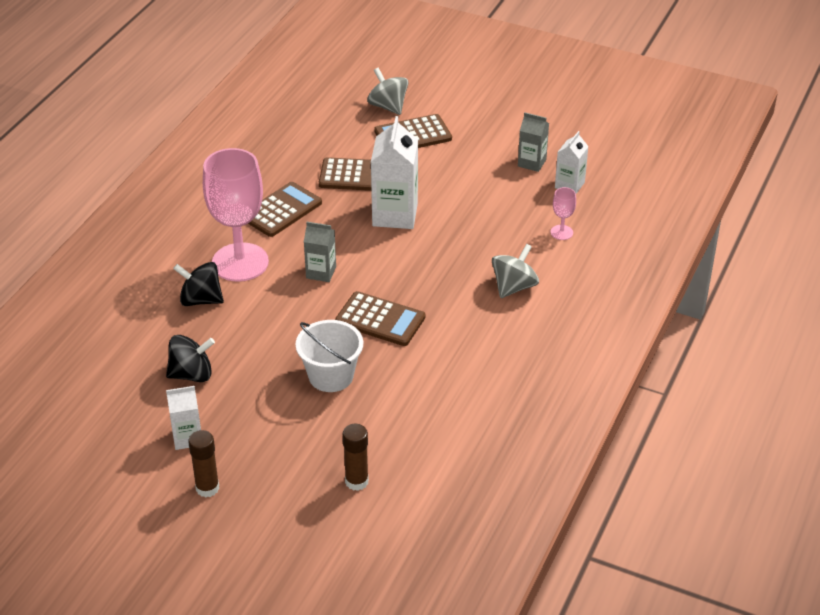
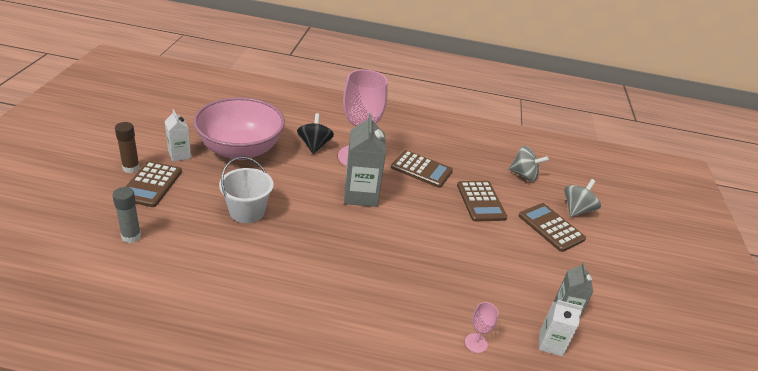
camera: 70 degrees right, 5 degrees down
(192, 374) = (240, 150): black spinning top -> pink bowl
(321, 272) = (361, 195): grey carton -> grey carton, size x1.75
(356, 481) = (131, 236): brown glue stick -> grey glue stick
(380, 320) = (316, 231): brown calculator -> brown calculator (151, 184)
(395, 215) = (445, 227): white carton -> none
(514, 287) = (383, 312): grey spinning top -> grey spinning top (524, 175)

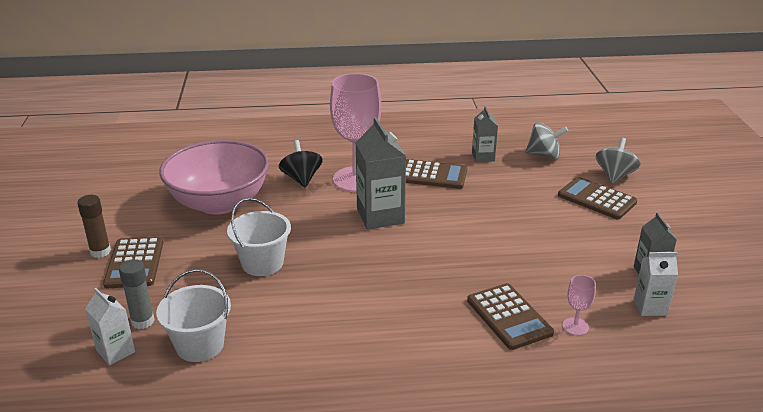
camera: 10 degrees left, 5 degrees down
(163, 270) = (200, 345): none -> white bucket
(179, 155) = (150, 224): white carton -> white carton (115, 351)
(471, 163) = (483, 156): none -> grey carton
(480, 201) = (512, 191): brown calculator -> brown calculator (508, 317)

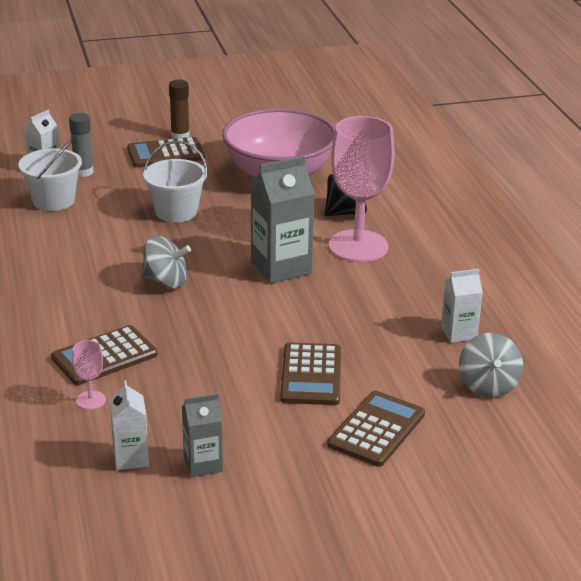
camera: 80 degrees right, 0 degrees up
(433, 175) = (389, 296): brown calculator -> brown calculator (311, 375)
(483, 156) = (458, 333): grey carton -> white carton
(614, 176) = (453, 450): grey spinning top -> grey spinning top (166, 281)

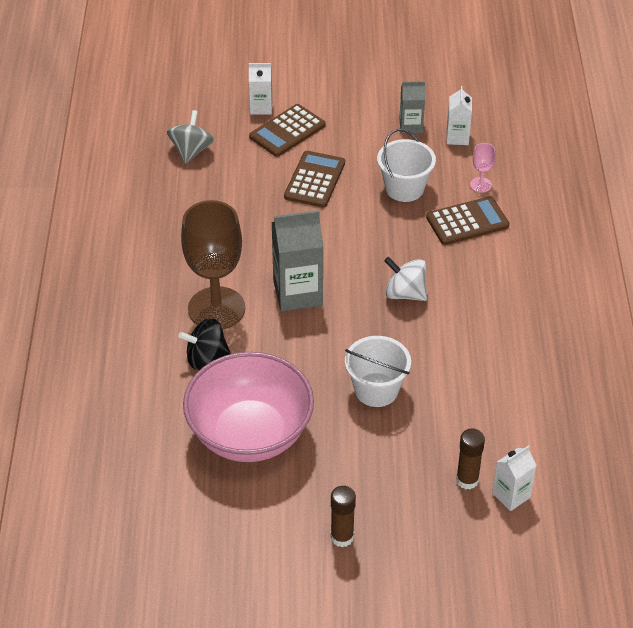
camera: 165 degrees left, 15 degrees up
(53, 201) = (502, 431): white bucket -> white bucket (404, 188)
(83, 172) = (467, 480): grey glue stick -> brown glue stick
(165, 153) = (367, 501): brown calculator -> none
(166, 281) = (405, 293): grey spinning top -> white spinning top
(358, 246) = (216, 308): pink goblet -> brown goblet
(458, 333) = (184, 198): white carton -> white carton (261, 107)

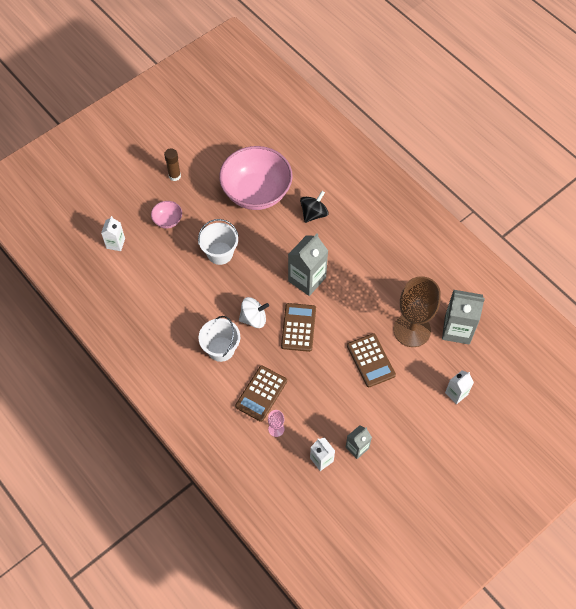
camera: 140 degrees right, 15 degrees up
(191, 151) = (457, 329): grey spinning top -> grey carton
(216, 308) = (336, 242): brown goblet -> brown goblet (412, 330)
(287, 131) = (422, 386): brown calculator -> brown calculator (298, 327)
(404, 188) = (316, 392): white bucket -> white bucket (221, 349)
(409, 478) = (168, 220): none -> pink bowl
(467, 480) = (141, 237): brown glue stick -> none

